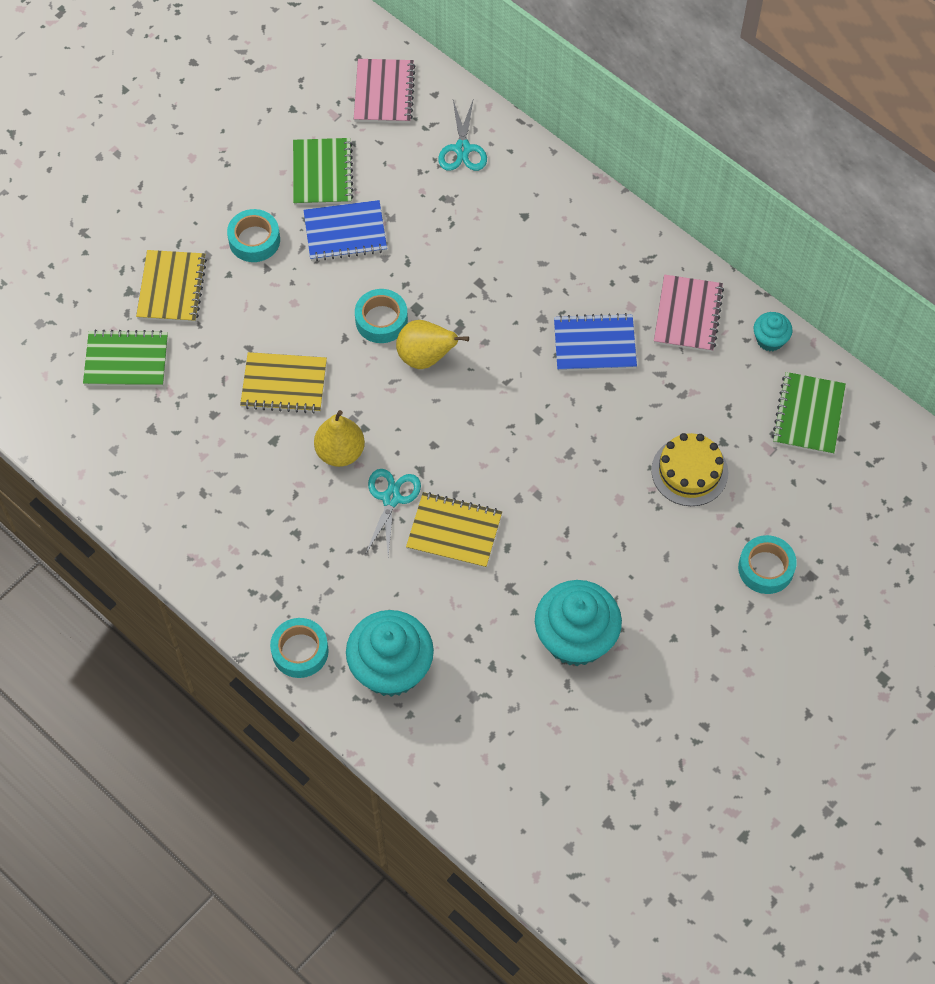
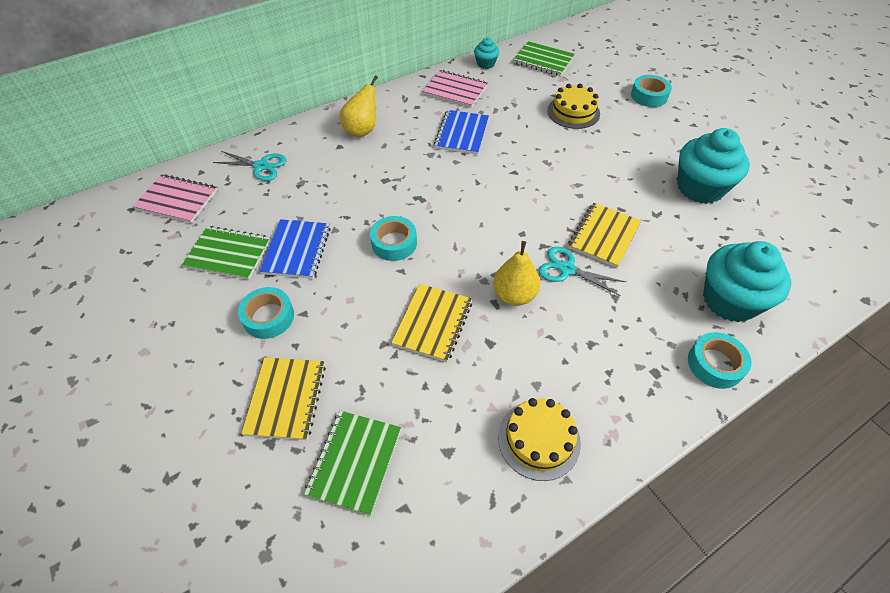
camera: 75 degrees left, 10 degrees down
(172, 288) = (286, 399): yellow notebook -> yellow notebook turned 75 degrees clockwise
(179, 500) = (539, 439): none -> yellow cake
(426, 357) = (440, 222): yellow pear -> yellow pear (362, 130)

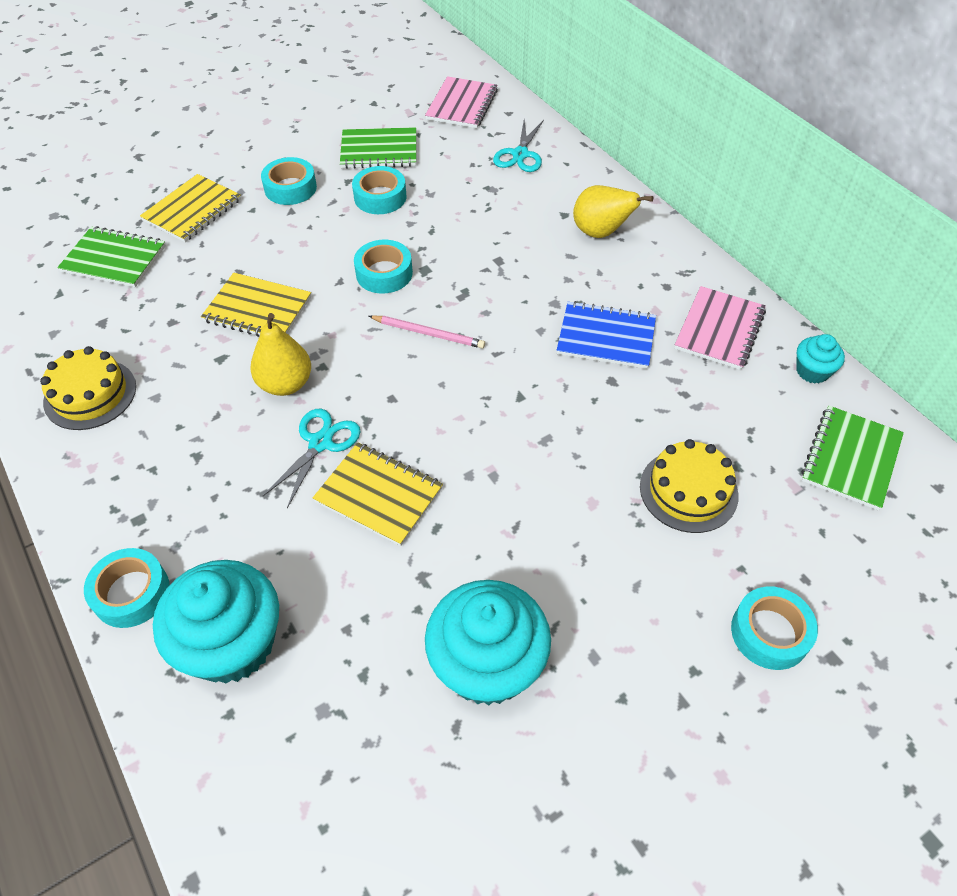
camera: 90 degrees right, 0 degrees up
(228, 254) = (379, 150): green notebook -> green notebook turned 75 degrees clockwise
(286, 399) = (192, 210): yellow notebook -> yellow notebook turned 60 degrees counterclockwise
(297, 250) = (380, 197): blue notebook -> turquoise tape
(459, 216) = (428, 333): none -> pink pencil

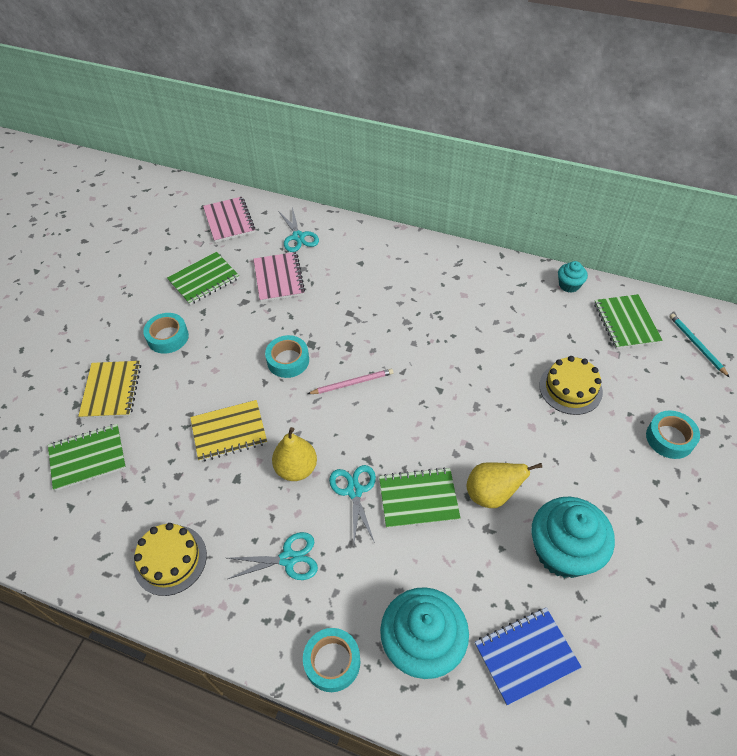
camera: 35 degrees left, 0 degrees up
(191, 466) = (289, 559): none -> turquoise scissors
(379, 495) = (418, 499): yellow notebook -> green notebook
(380, 197) = (236, 311): turquoise tape -> none
(600, 233) = (392, 263): yellow pear -> yellow pear (491, 494)
(606, 337) = (452, 326): blue notebook -> blue notebook (526, 656)
(719, 330) = (505, 287): pink notebook -> pink notebook (278, 278)
(935, 546) = (696, 345): none -> turquoise pencil

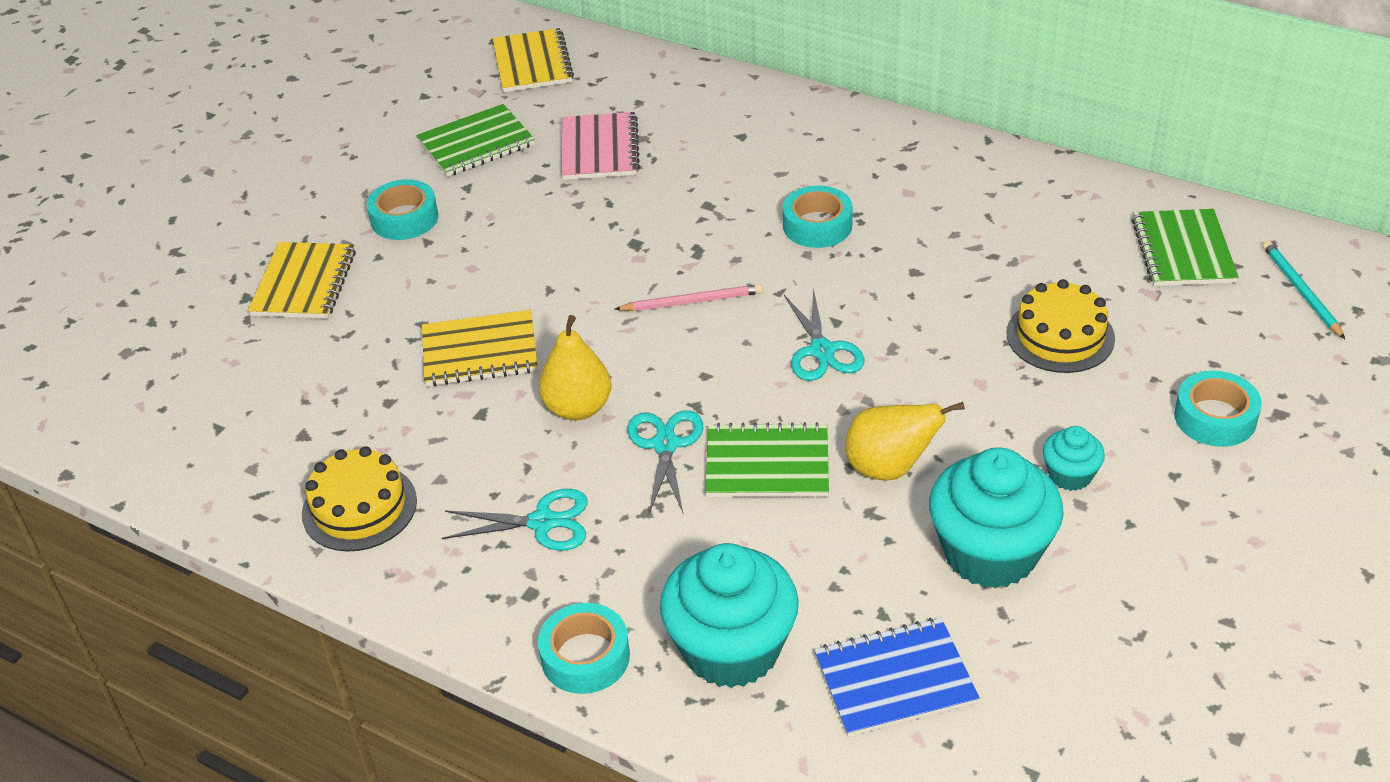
camera: 10 degrees right, 10 degrees down
(88, 458) = (254, 368): green notebook -> none
(229, 221) = (532, 63): pink notebook -> yellow notebook
(288, 360) = (593, 263): turquoise tape -> turquoise tape (817, 225)
(298, 237) = (643, 93): turquoise scissors -> turquoise scissors (822, 351)
(569, 285) = (1096, 190): turquoise cupcake -> turquoise cupcake (1070, 475)

